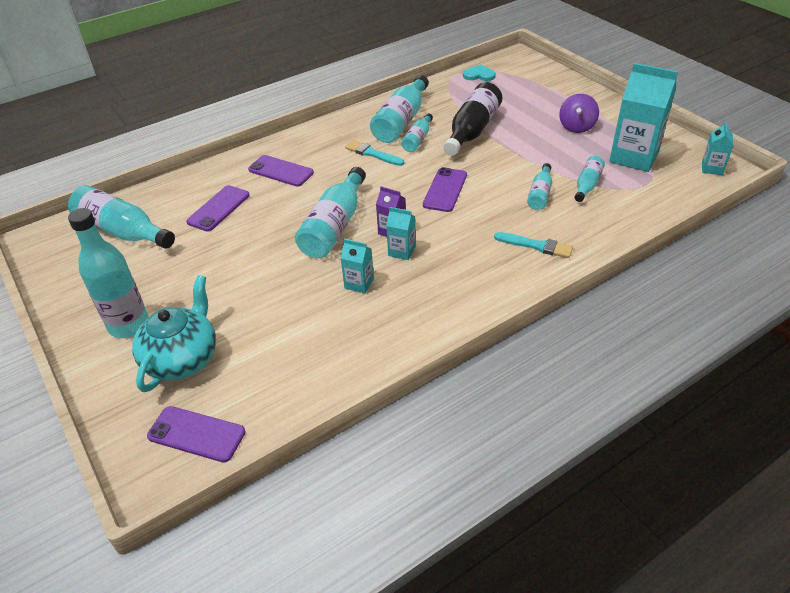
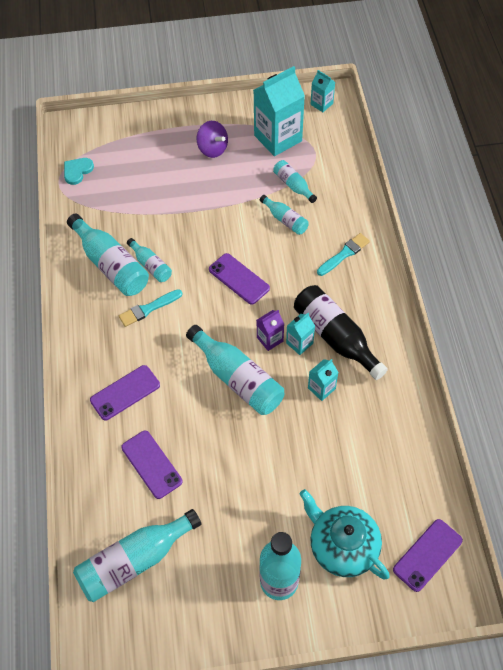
camera: 65 degrees left, 15 degrees up
(472, 130) = (166, 220): black bottle -> black bottle (335, 337)

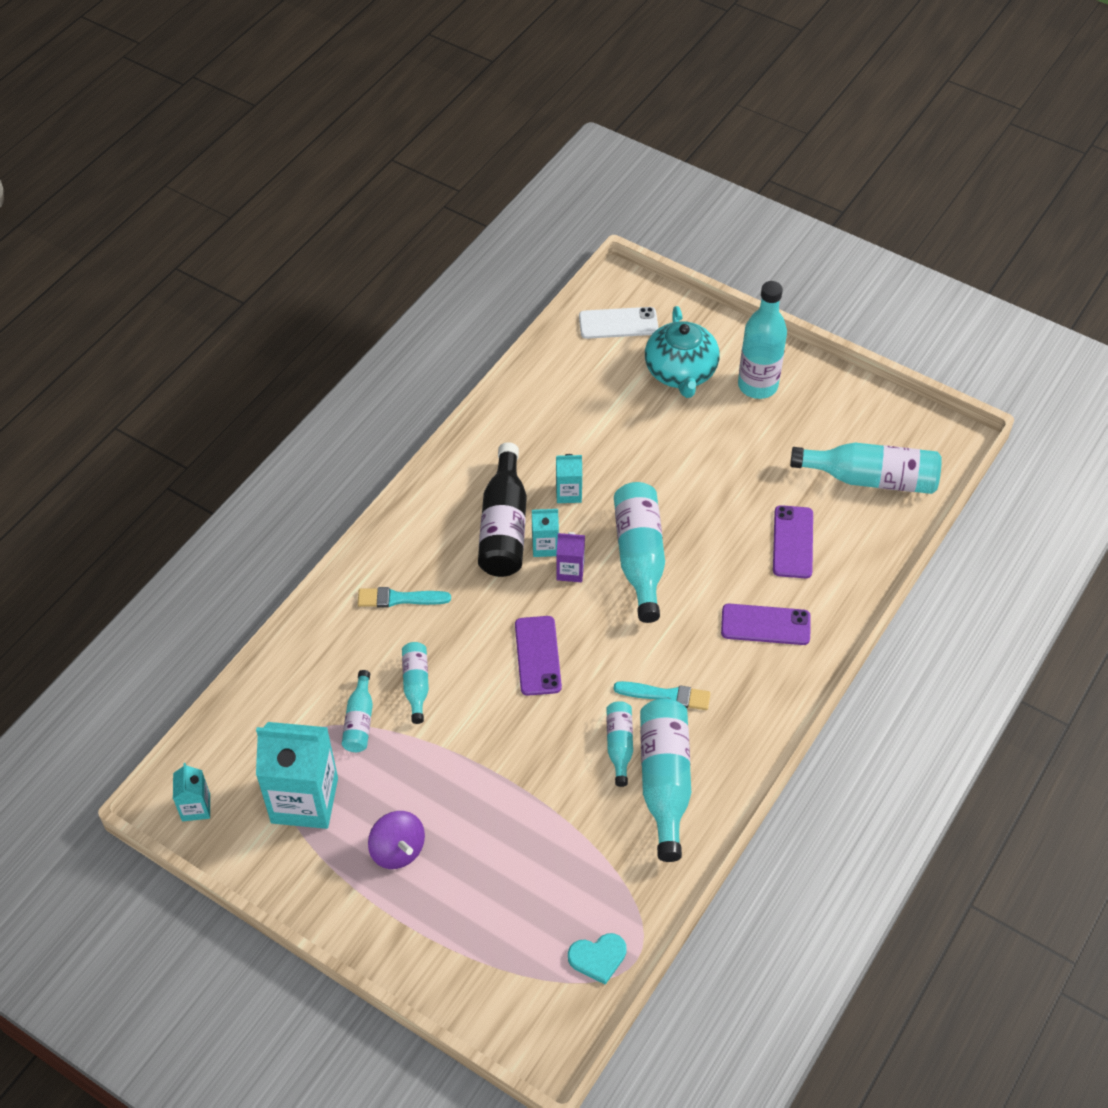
camera: 140 degrees left, 5 degrees down
(212, 149) = (397, 850): purple spinning top -> purple spinning top turned 150 degrees clockwise
(427, 555) = (618, 323): purple phone -> white phone

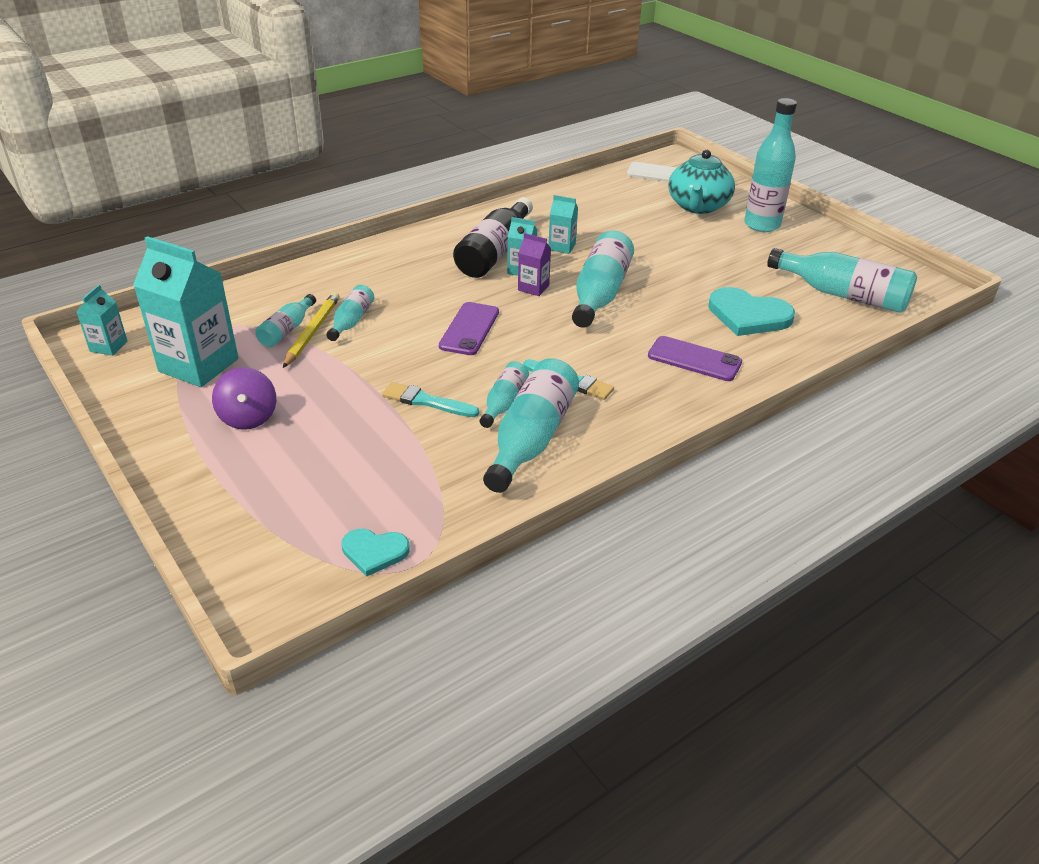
camera: 20 degrees right, 15 degrees down
(386, 714) = (312, 332): none -> yellow pencil
(399, 599) = (378, 271): turquoise brush -> turquoise brush (426, 401)
(793, 542) = (748, 315): purple phone -> turquoise heart

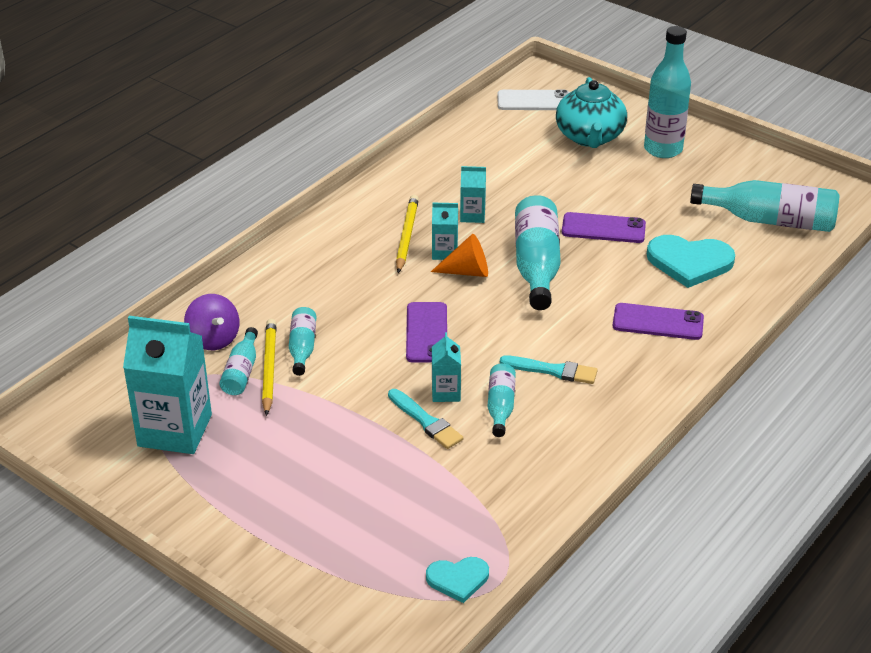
camera: 15 degrees left, 0 degrees up
(108, 346) = (65, 429): turquoise carton -> turquoise carton (446, 392)
(248, 418) = (262, 476): purple spinning top -> purple spinning top (213, 339)
(426, 401) = (426, 421): turquoise brush -> turquoise brush turned 135 degrees counterclockwise
(495, 252) = (406, 236): black bottle -> yellow pencil
(531, 438) = (544, 438): turquoise bottle -> none
(533, 288) = (467, 271): purple carton -> orange cone
(677, 275) = (603, 228): none -> purple phone

